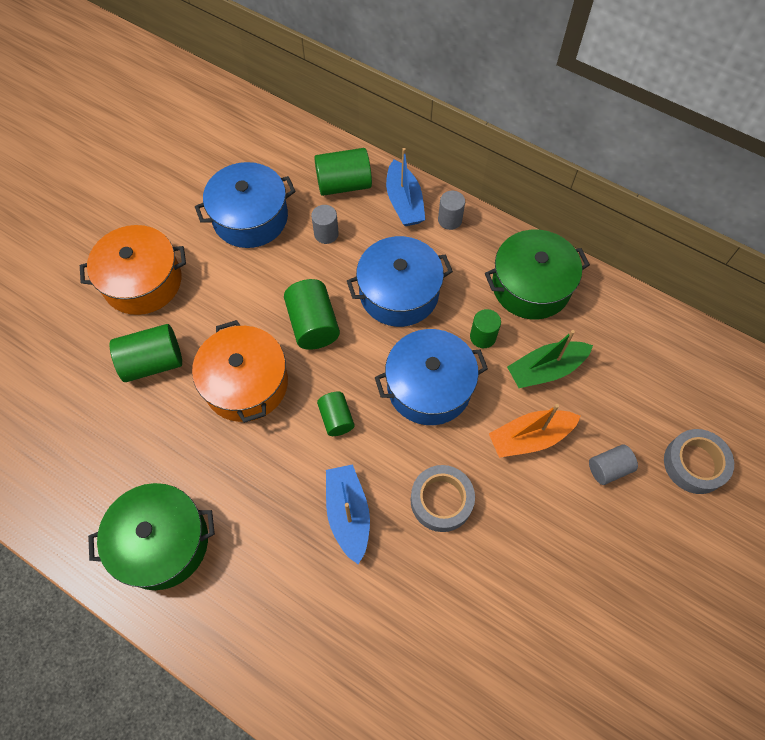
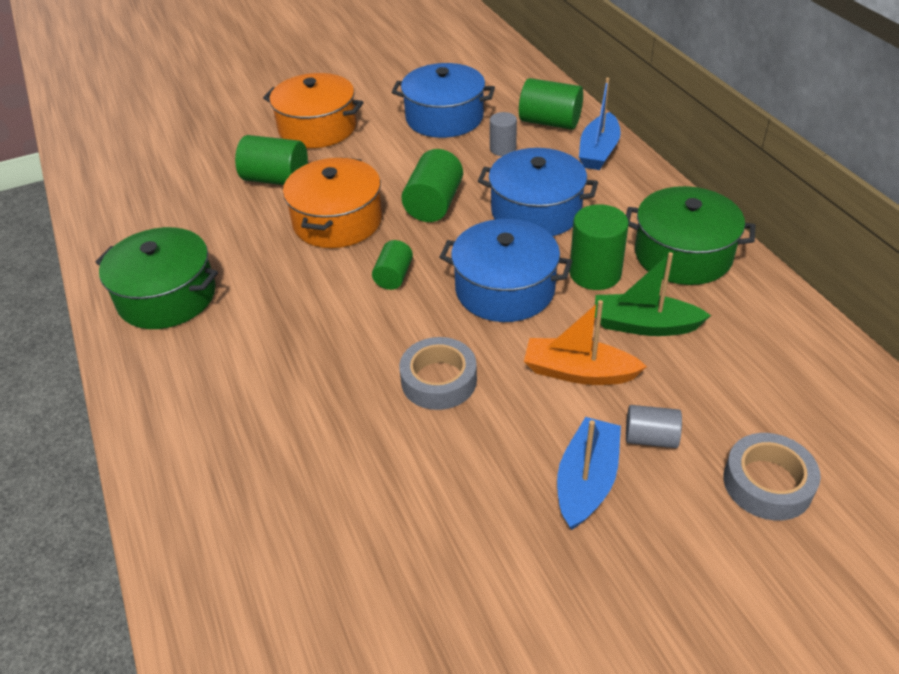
camera: 35 degrees right, 20 degrees down
(348, 514) = (339, 349): blue boat -> blue boat (586, 481)
(450, 220) = (635, 178): grey cylinder -> none
(482, 337) = (595, 273): green cylinder -> green cylinder, size x1.64

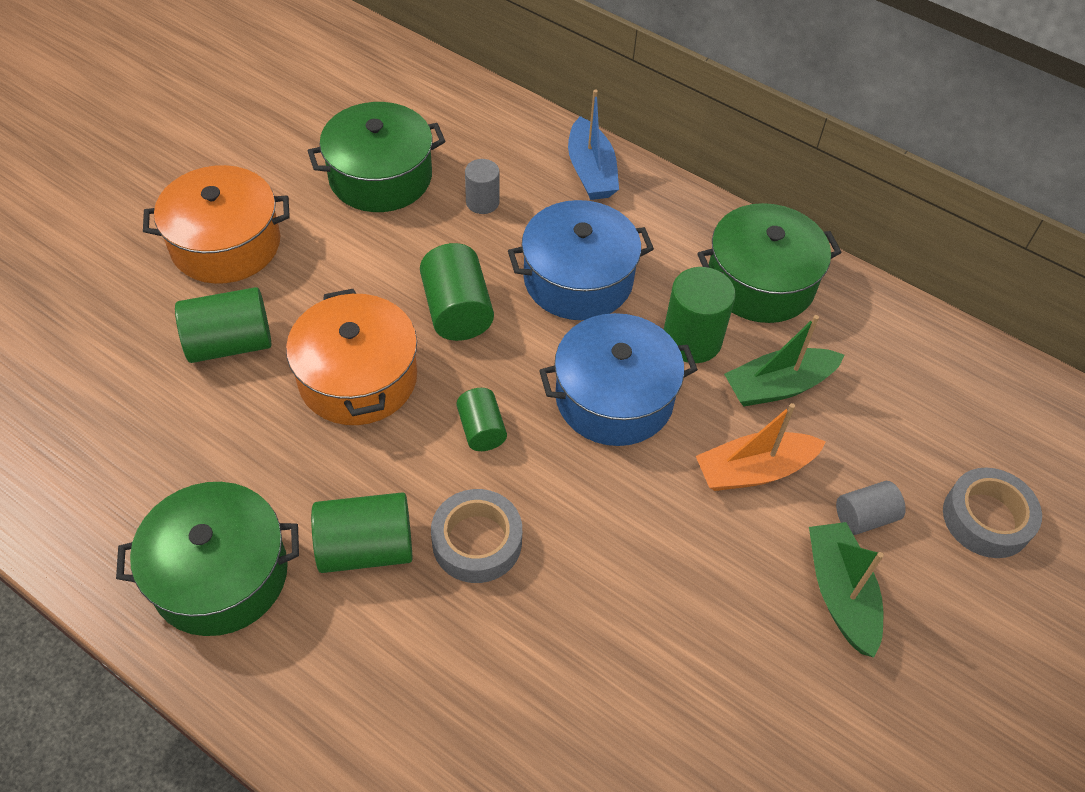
camera: 35 degrees left, 10 degrees up
(439, 380) = (625, 544): grey tape -> grey tape (477, 541)
(444, 118) = (380, 177): blue pot -> green pot
(550, 122) = (510, 145): green cylinder -> green cylinder (366, 548)
(586, 481) = (840, 594): blue boat -> green boat

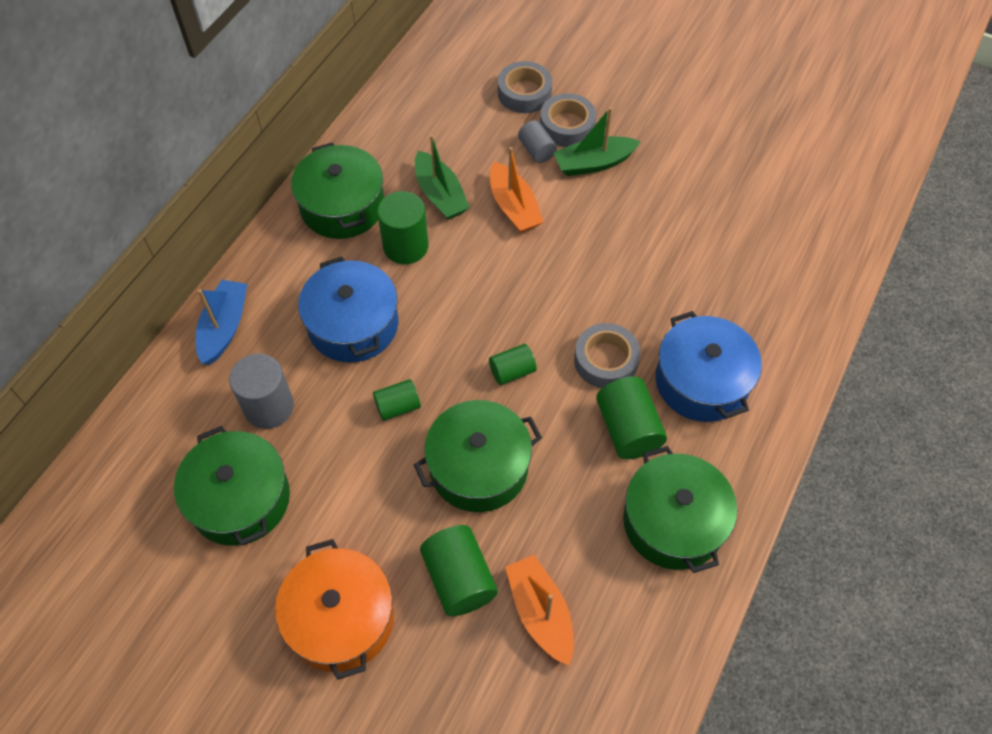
camera: 95 degrees left, 5 degrees up
(162, 412) = (540, 613): none -> orange boat
(358, 378) = (478, 467): orange pot -> green pot
(457, 311) = (398, 407): green cylinder -> green cylinder, size x0.61
(482, 202) = (269, 407): grey cylinder -> grey cylinder, size x1.64
(591, 171) = (224, 328): blue boat -> blue boat turned 60 degrees counterclockwise
(614, 398) = (467, 290): blue pot -> blue pot (701, 381)
(919, 568) = (567, 126): none -> grey tape

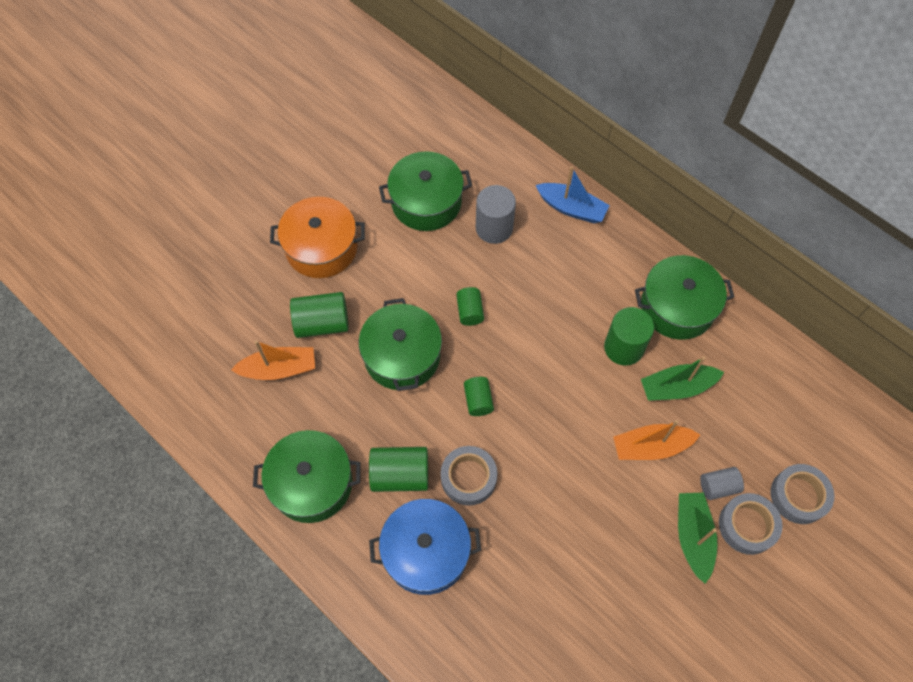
camera: 105 degrees right, 5 degrees up
(353, 325) = (553, 294): blue pot -> none

